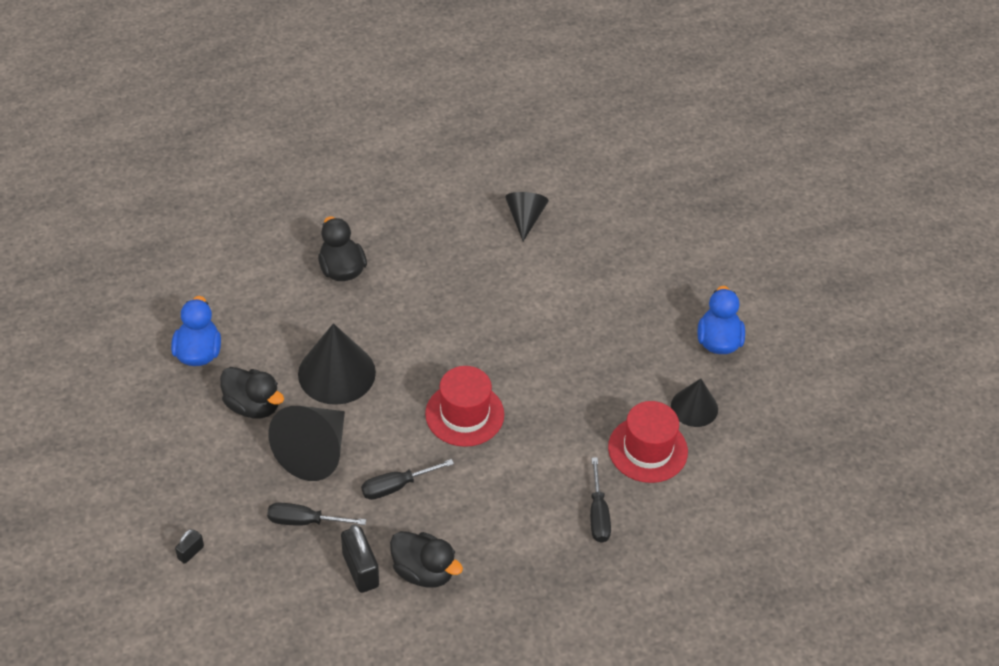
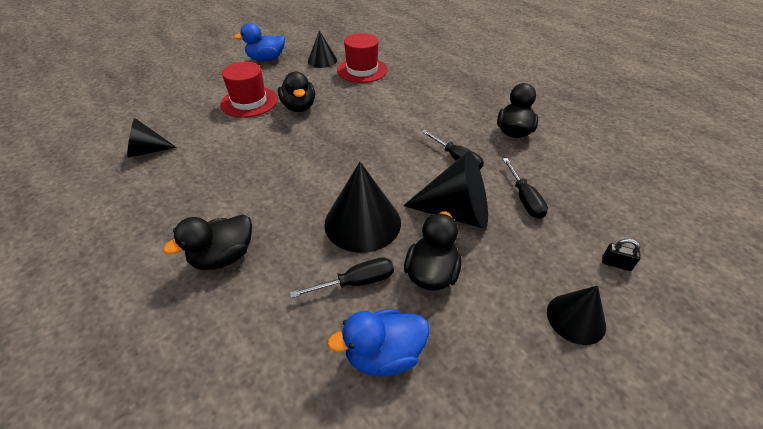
camera: 105 degrees left, 5 degrees down
(160, 488) = (576, 318): none -> black cone
(360, 570) = (538, 159): black padlock -> none
(464, 414) = (371, 141): red hat -> red hat (249, 102)
(568, 358) = (299, 107): none -> black duck
(598, 514) = (419, 78): black screwdriver -> black screwdriver (356, 282)

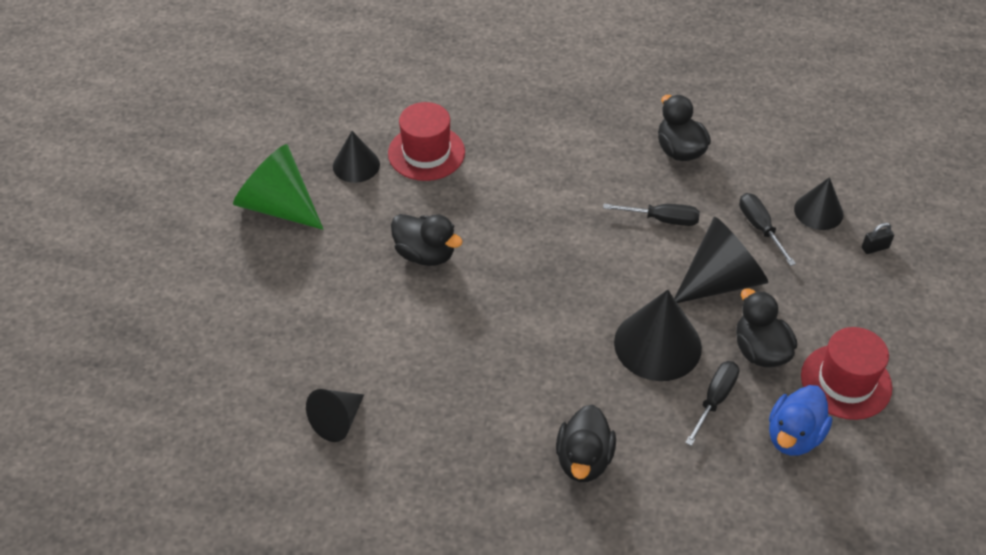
camera: 40 degrees left, 5 degrees up
(249, 102) = (356, 284): red hat -> red hat (846, 381)
(266, 59) = (278, 206): blue duck -> green cone
(524, 199) = (760, 228): black screwdriver -> black screwdriver turned 150 degrees counterclockwise
(576, 318) = (885, 314): black cone -> black cone (818, 211)

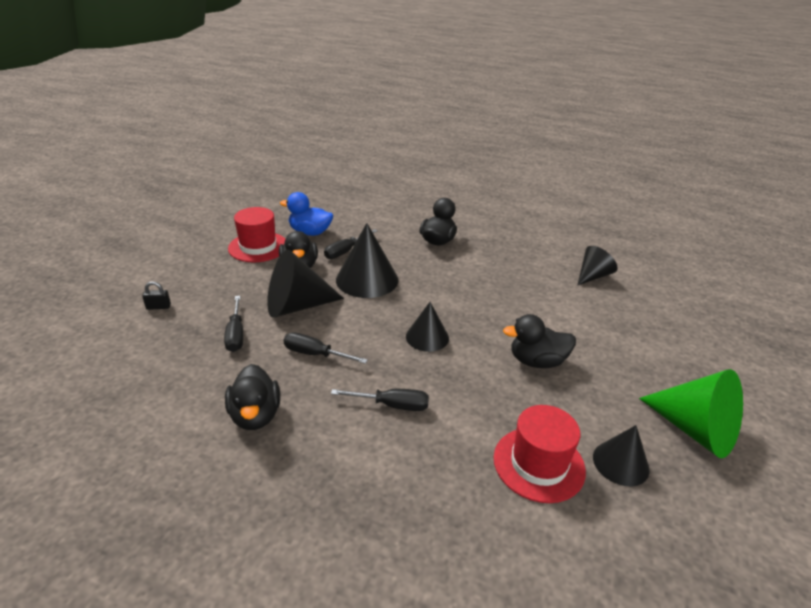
camera: 170 degrees left, 15 degrees down
(425, 254) = (537, 361): black duck -> black duck turned 45 degrees counterclockwise
(564, 180) = (392, 405): none -> black screwdriver
(794, 436) = (310, 232): blue duck -> blue duck turned 120 degrees counterclockwise
(818, 211) = (174, 338): black cone -> black cone (427, 337)

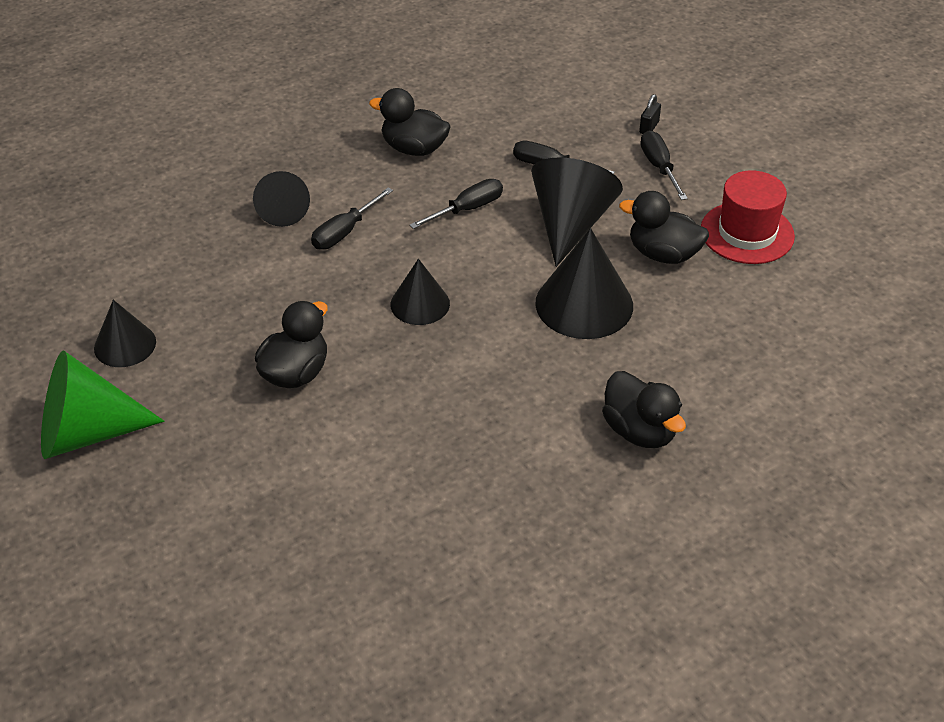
camera: 125 degrees right, 10 degrees up
(310, 232) = (761, 296): blue duck -> none
(346, 251) = (676, 312): black screwdriver -> black screwdriver (659, 167)
(538, 464) = (184, 290): red hat -> none
(592, 276) = (395, 568): black cone -> black cone (283, 211)

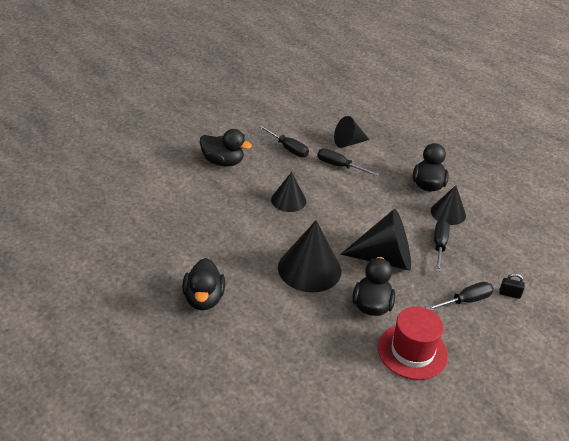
camera: 75 degrees right, 5 degrees down
(87, 433) = (170, 106): green cone -> none
(125, 345) = (230, 107): black cone -> black cone (448, 213)
(467, 209) = (379, 212): black screwdriver -> black screwdriver (288, 148)
(639, 431) = (203, 299): black duck -> black duck turned 45 degrees counterclockwise

